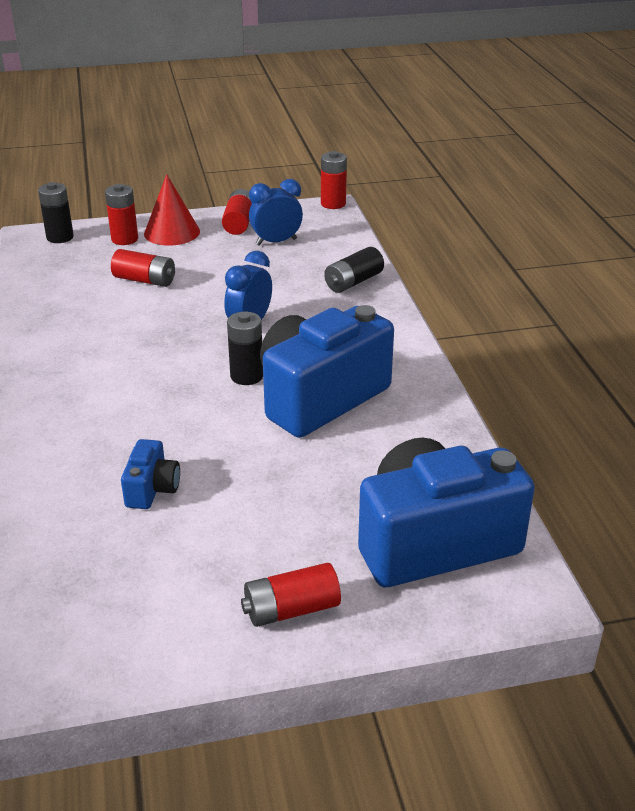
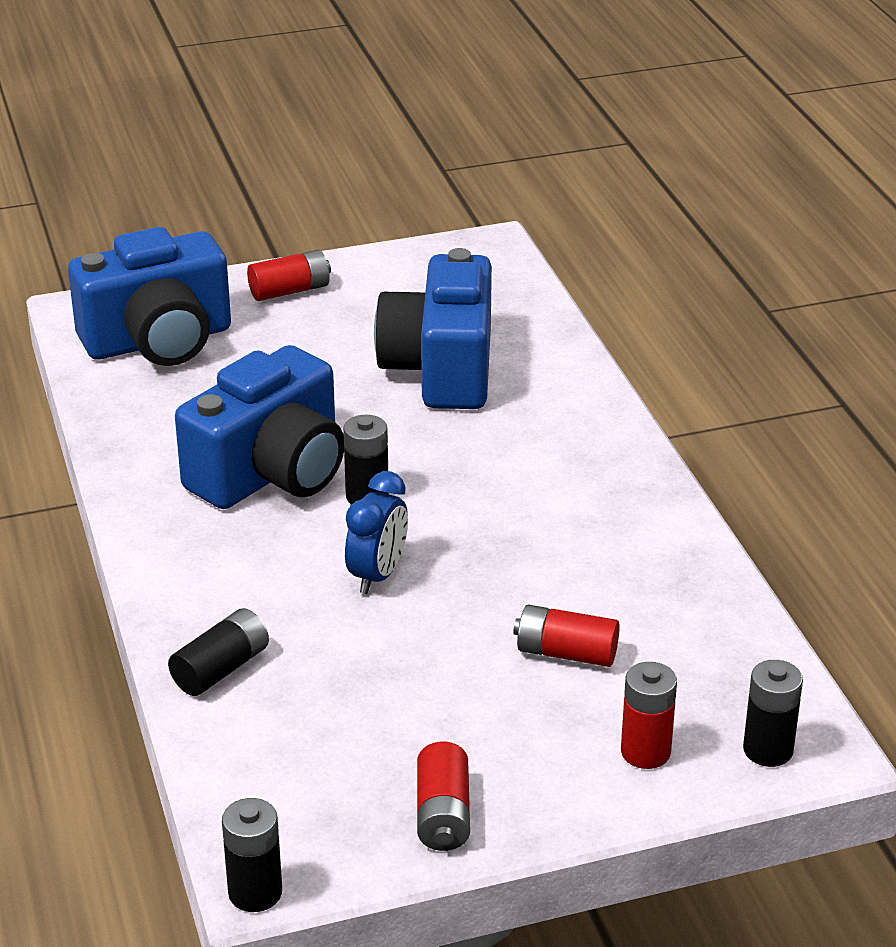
camera: 175 degrees right, 0 degrees up
(152, 489) = (441, 369): blue camera -> blue camera, size x2.29
(172, 232) = (565, 777): red cone -> none
(276, 242) = (361, 761): blue clock -> none
(333, 204) = (255, 892): red battery -> black battery

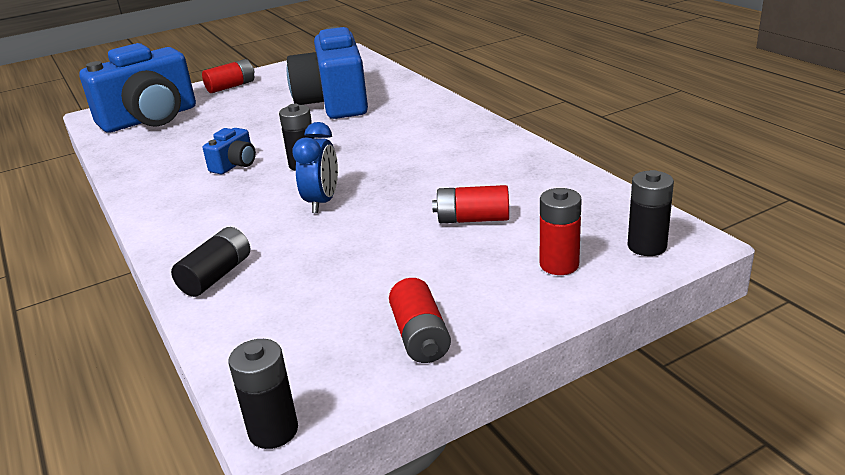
camera: 10 degrees left, 5 degrees down
(271, 473) = (235, 165): blue camera -> blue camera, size x0.44

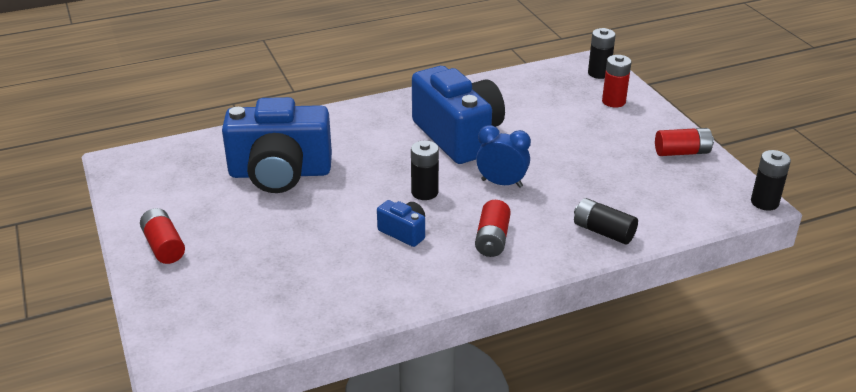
camera: 85 degrees left, 5 degrees up
(150, 119) = (230, 306): blue camera -> blue camera (458, 136)
(472, 219) = (550, 123): red battery -> red battery (492, 239)

